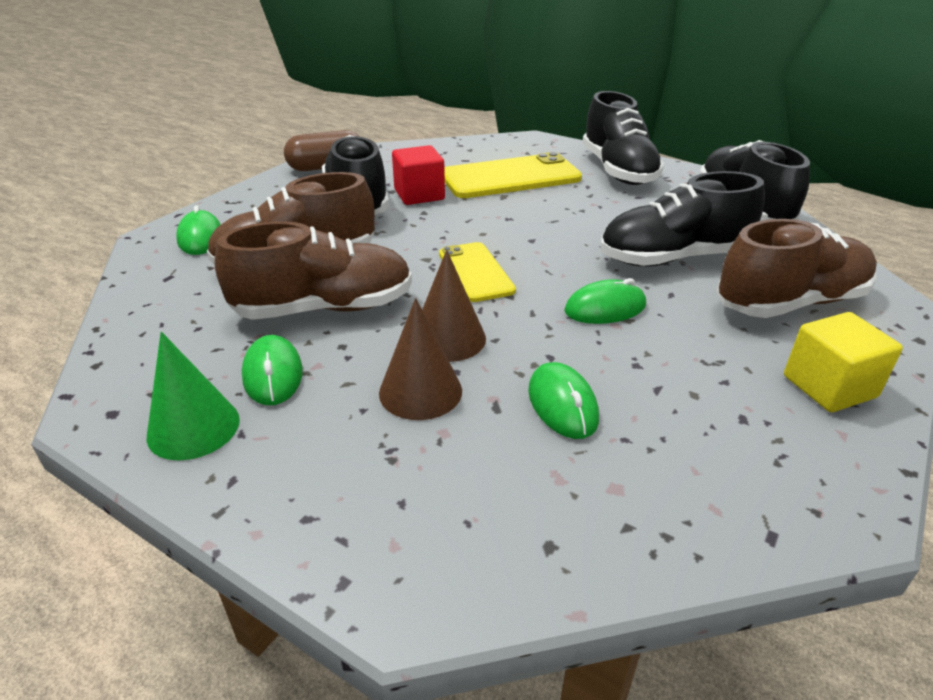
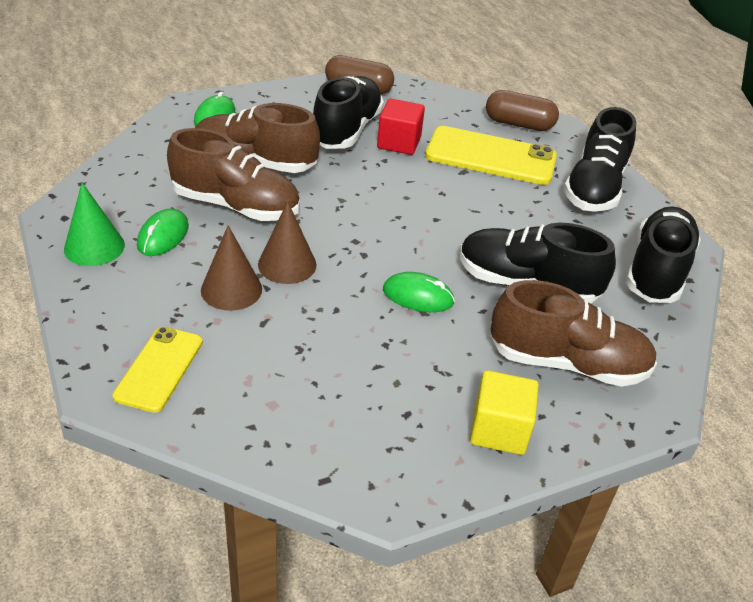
camera: 30 degrees right, 5 degrees up
(475, 272) = (362, 226): yellow phone -> yellow phone (159, 369)
(500, 148) = (519, 124): none -> brown capsule
(562, 404) = (304, 342): green mouse -> none

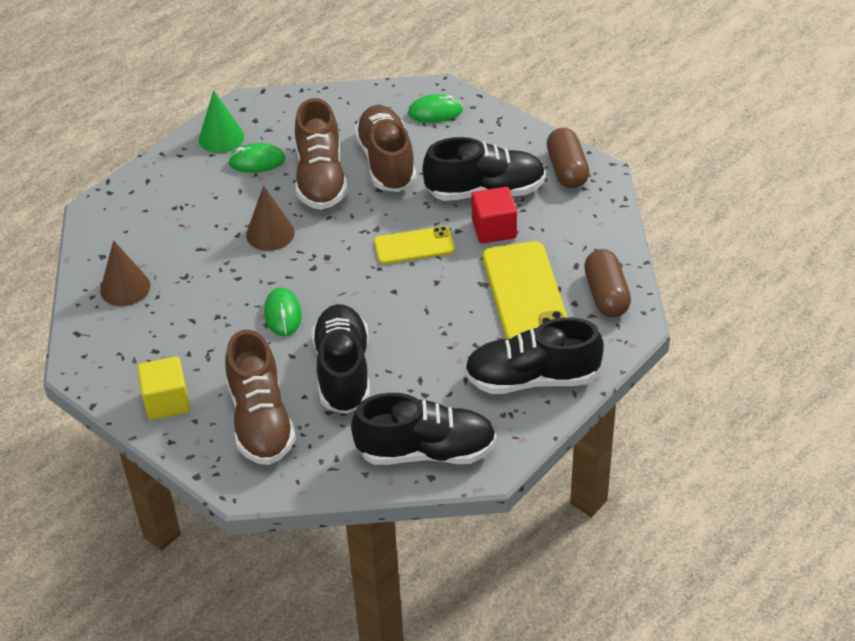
camera: 70 degrees right, 5 degrees up
(159, 369) = (126, 223): yellow phone -> yellow phone (414, 246)
(231, 289) = (222, 219): brown cone -> brown cone (125, 288)

